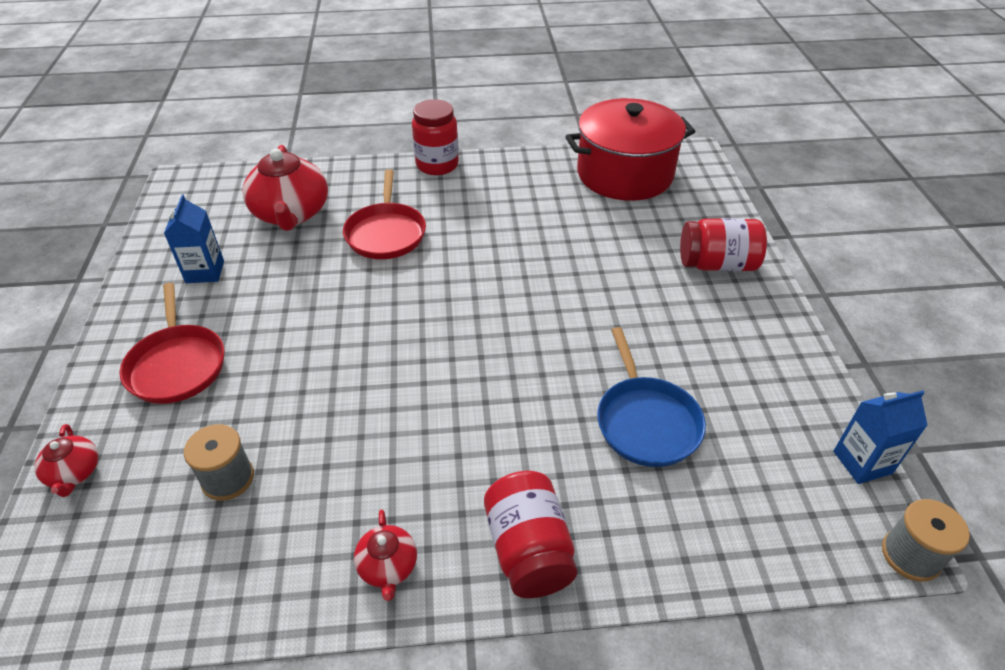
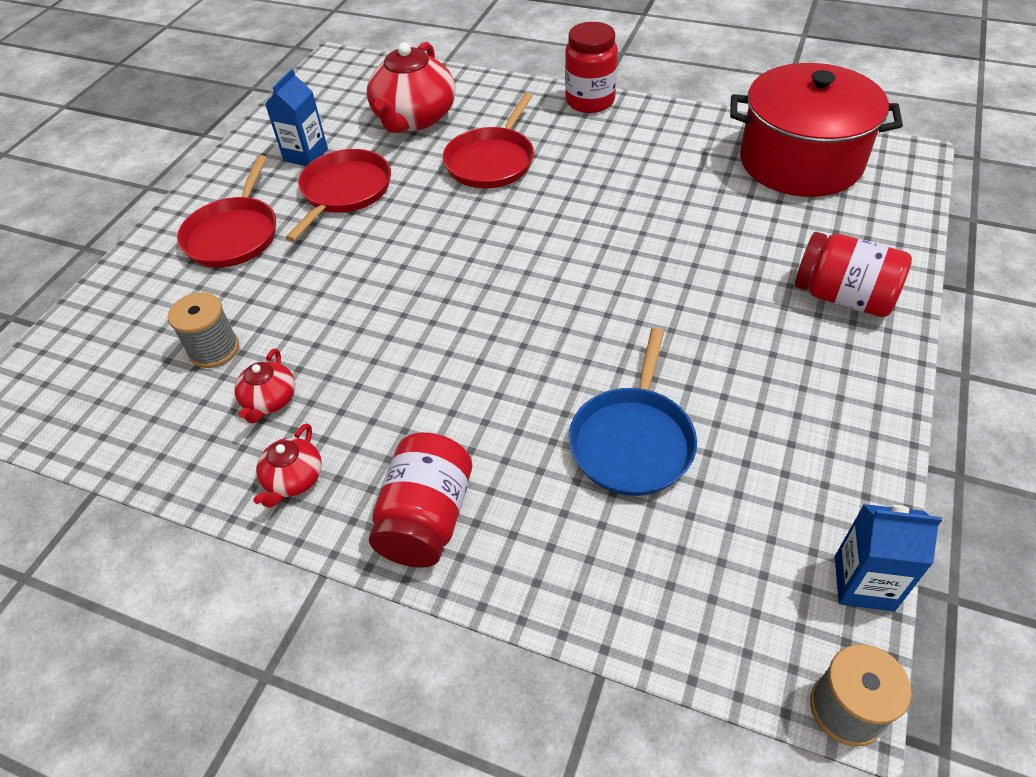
camera: 30 degrees right, 5 degrees up
(74, 473) = (107, 301): red teapot -> red teapot (270, 400)
(266, 295) = (344, 192): none -> red pan

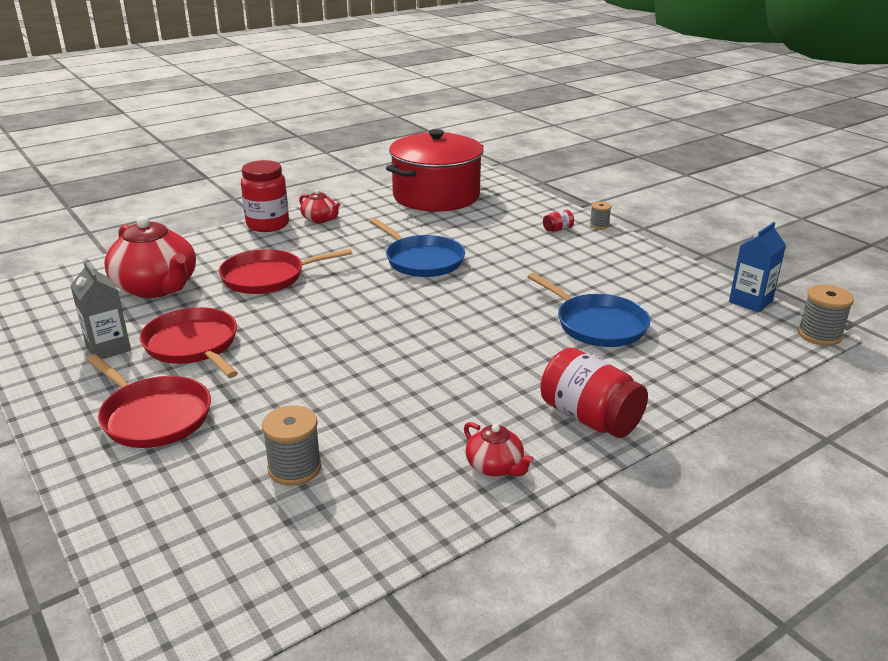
camera: 60 degrees left, 20 degrees down
(270, 400) = (395, 454): red teapot -> red teapot (320, 219)
(306, 155) = (108, 348): blue carton -> grey carton
(492, 161) = (268, 277): red pan -> red pan turned 105 degrees clockwise
(632, 232) = (422, 260): none -> blue pan
(843, 297) = (557, 229): red jar -> red jar, size x0.44
(906, 328) = (599, 225): none -> grey spool

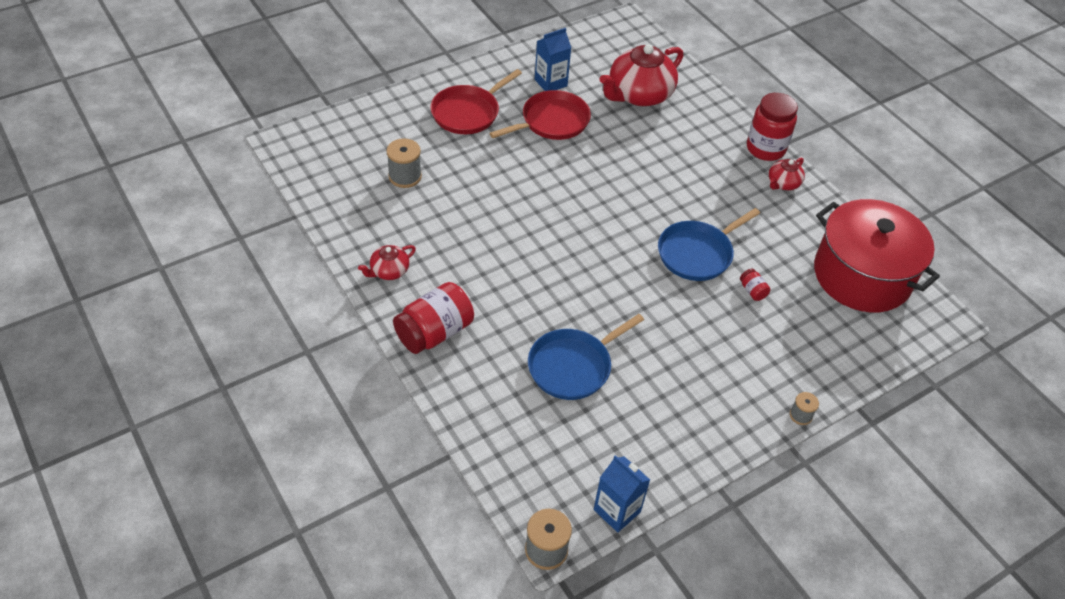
camera: 90 degrees right, 20 degrees up
(108, 348) = (550, 83): grey carton -> blue carton
(268, 277) = (658, 153): red pan -> none
(557, 229) = (783, 373): red jar -> red jar (752, 291)

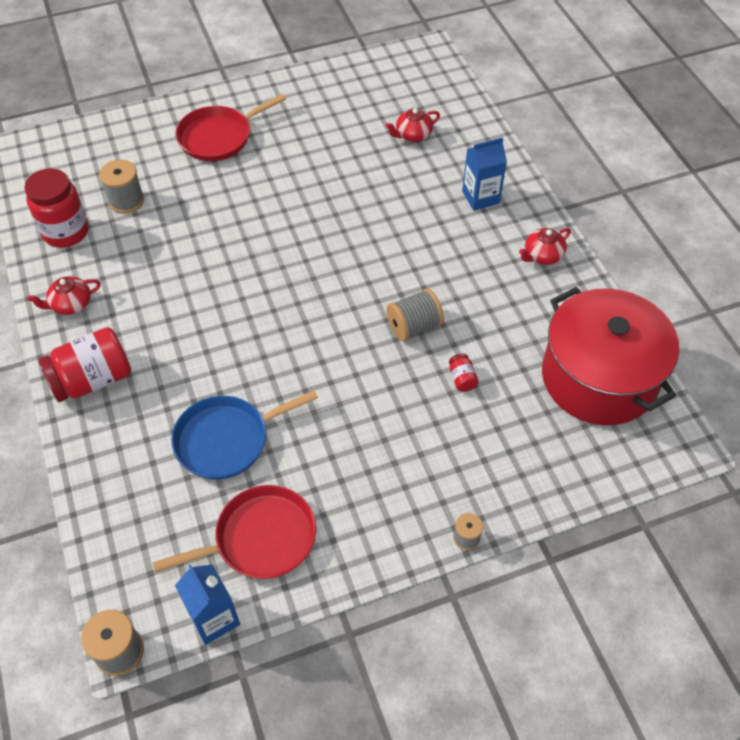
camera: 15 degrees right, 5 degrees up
(550, 83) = (320, 112): blue carton -> blue carton (480, 197)
(552, 121) = (305, 156): red pan -> red pan (260, 538)
(639, 95) = (412, 135): red teapot -> red teapot, size x0.49
(697, 253) = (414, 326): blue pan -> grey spool
(765, 149) = (536, 212): red jar -> red jar (66, 232)

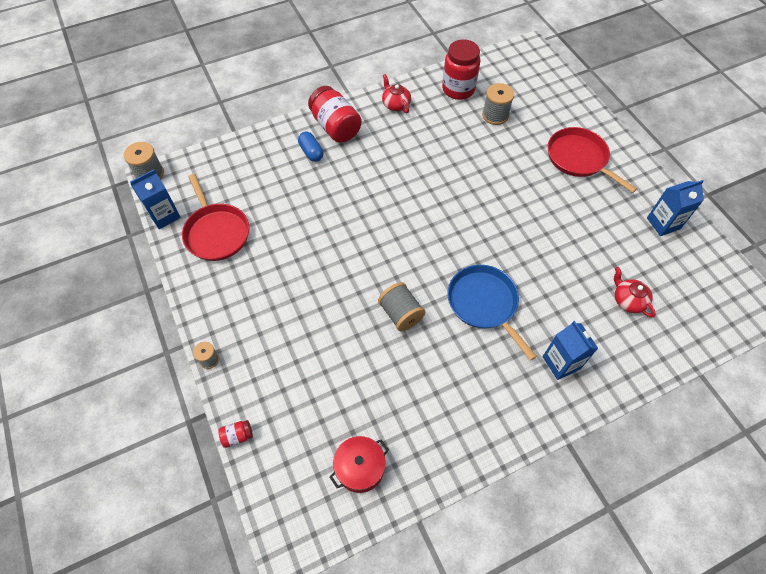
camera: 85 degrees right, 5 degrees up
(134, 412) = (311, 152): none -> blue capsule
(227, 439) = (291, 204): blue pan -> blue pan (484, 304)
(322, 90) = (663, 223): none -> blue carton
(462, 379) = (351, 352): red jar -> red jar (237, 436)
(542, 255) = (498, 420): red teapot -> none
(599, 377) = (360, 468): red pot -> red pot, size x0.45

